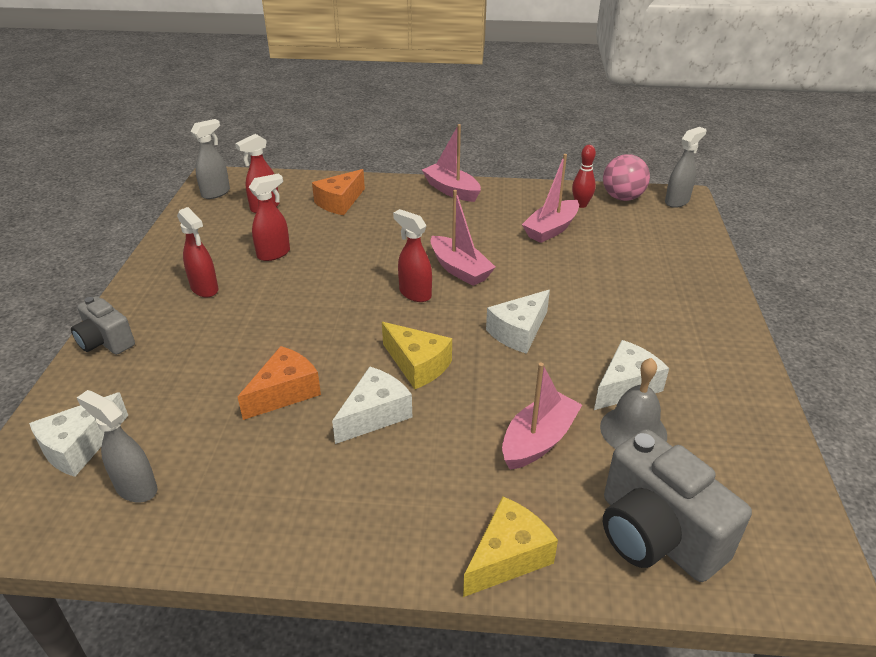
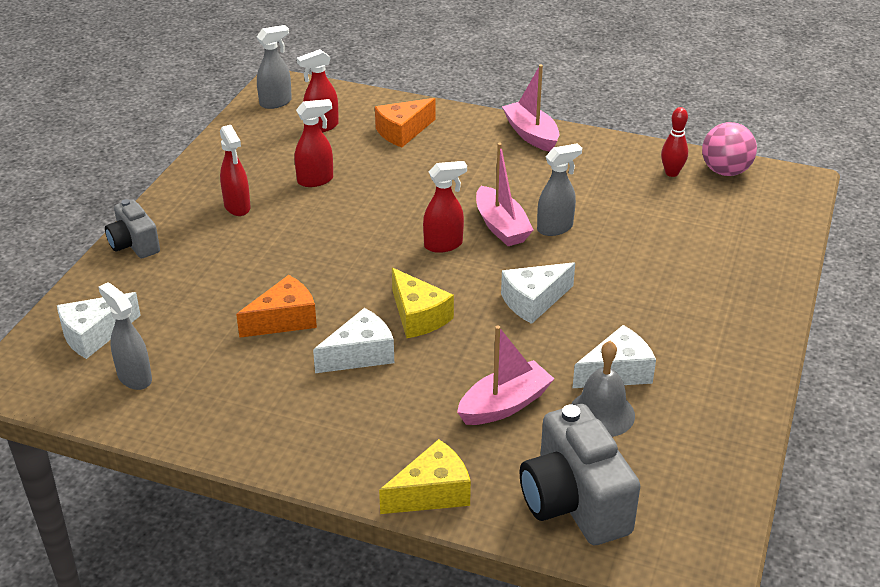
camera: 15 degrees right, 0 degrees up
(415, 293) = (444, 245): red spray bottle -> red spray bottle turned 105 degrees clockwise
(551, 229) = (622, 197): pink boat -> none
(677, 201) = (788, 185): grey spray bottle -> grey spray bottle (555, 228)

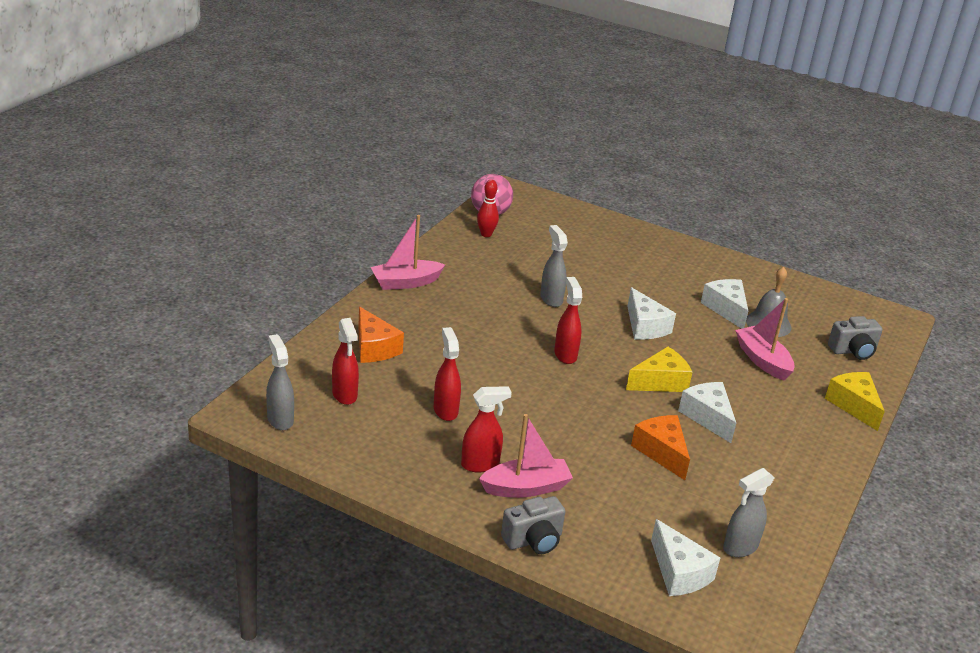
camera: 85 degrees left, 5 degrees down
(501, 226) = (544, 323): pink boat -> pink boat (526, 488)
(574, 503) = (853, 351): grey camera -> grey camera, size x0.59

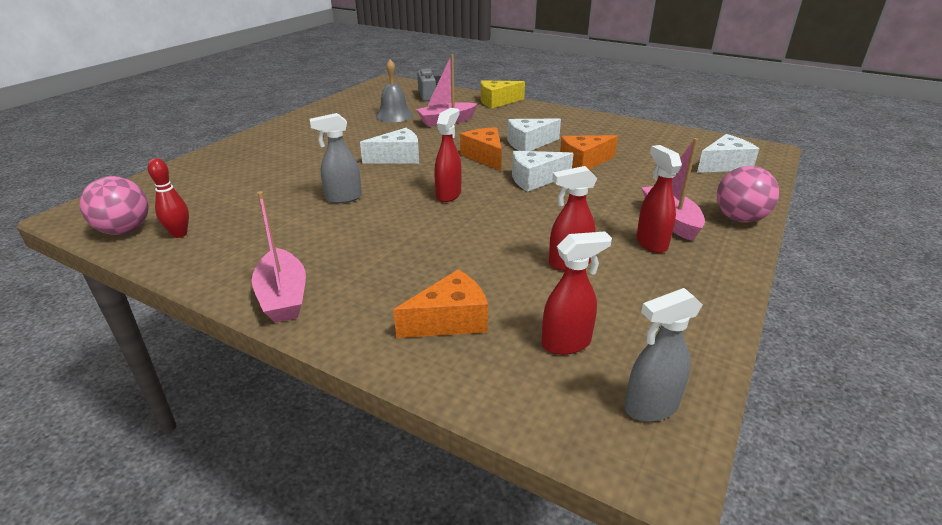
camera: 85 degrees left, 0 degrees up
(533, 540) = (739, 218): grey camera -> pink ball
(565, 354) = (448, 195): red spray bottle -> red spray bottle turned 120 degrees clockwise
(660, 382) = (485, 157): yellow cheese -> orange cheese
(726, 309) = (371, 127): white cheese -> white cheese (535, 179)
(740, 547) = (678, 145): grey spray bottle -> none

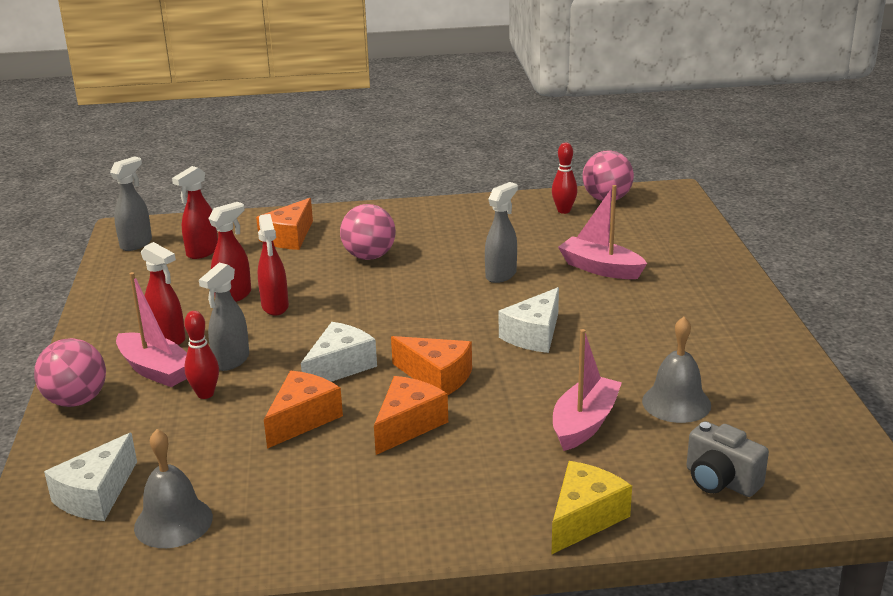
camera: 145 degrees right, 5 degrees down
(283, 296) = (414, 212): pink boat -> pink boat (600, 268)
(407, 257) = (369, 256): none -> pink ball
(448, 195) = (409, 314): red spray bottle -> red spray bottle (275, 307)
(529, 144) = (408, 425): white cheese -> orange cheese
(607, 207) = (231, 361): none -> grey spray bottle
(638, 193) = (205, 394): none -> red bowling pin
(681, 145) = (173, 522): none -> grey bell

